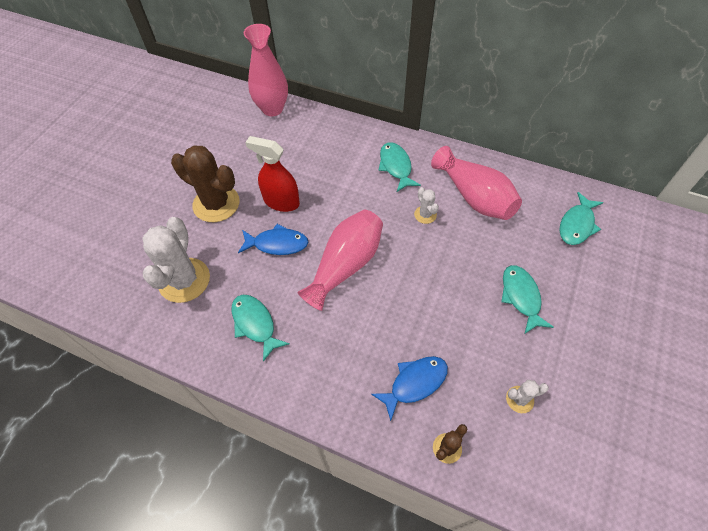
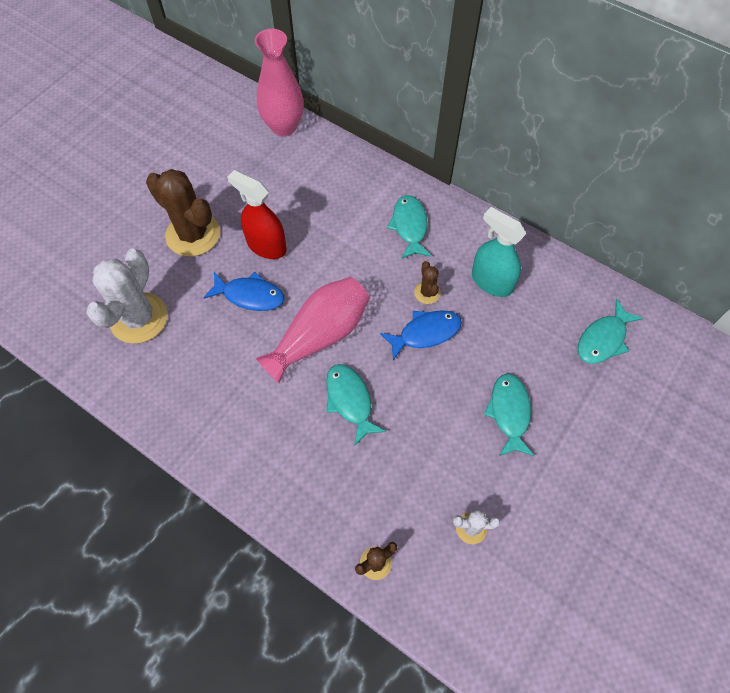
camera: 10 degrees right, 5 degrees up
(255, 324) = (204, 383): turquoise fish -> turquoise fish (350, 400)
(415, 383) = (360, 485): blue fish -> blue fish (425, 333)
(425, 215) = (427, 292): white cactus -> brown cactus
(474, 197) = (491, 282): pink vase -> turquoise spray bottle

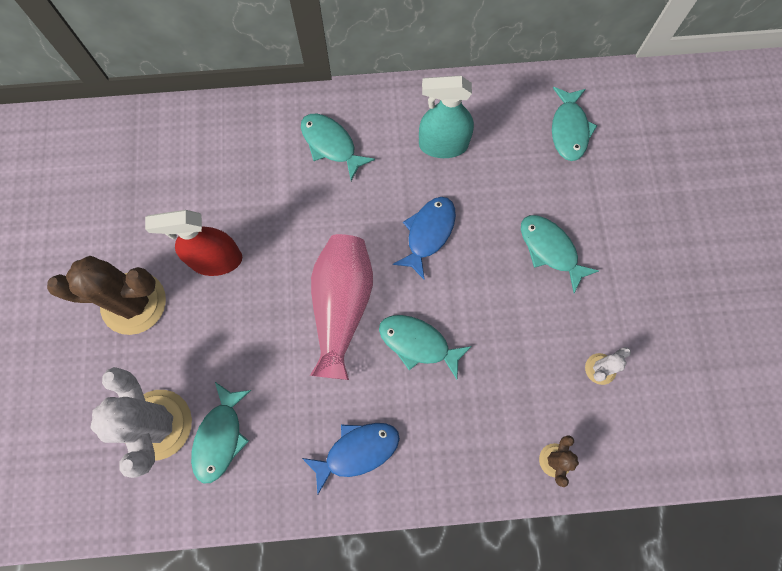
camera: 40 degrees left, 10 degrees up
(167, 356) = (220, 437): none -> turquoise fish
(250, 295) = (245, 319): blue fish -> blue fish (357, 451)
(284, 126) = (124, 129): pink vase -> none
(427, 292) = (398, 195): brown cactus -> none

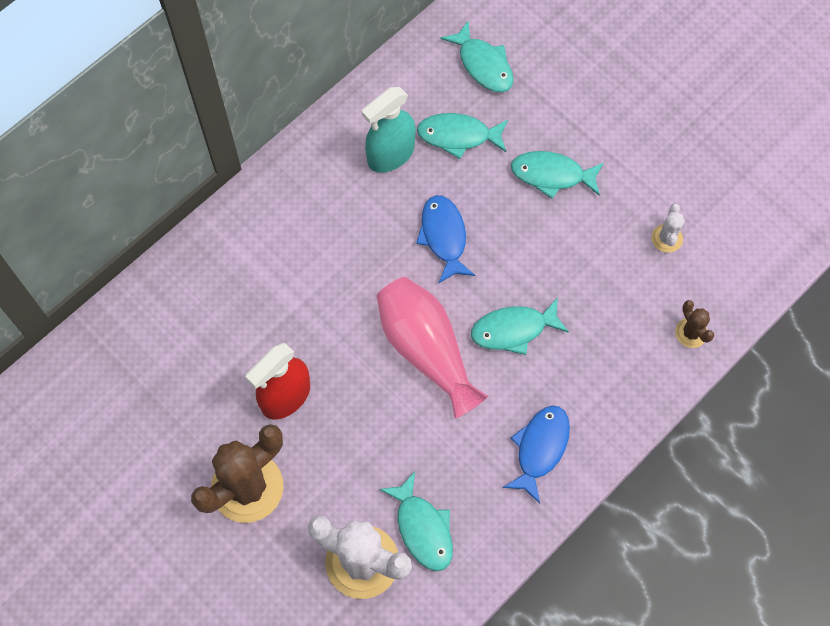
camera: 40 degrees left, 5 degrees down
(331, 144) = (294, 225): turquoise fish -> turquoise fish (458, 136)

